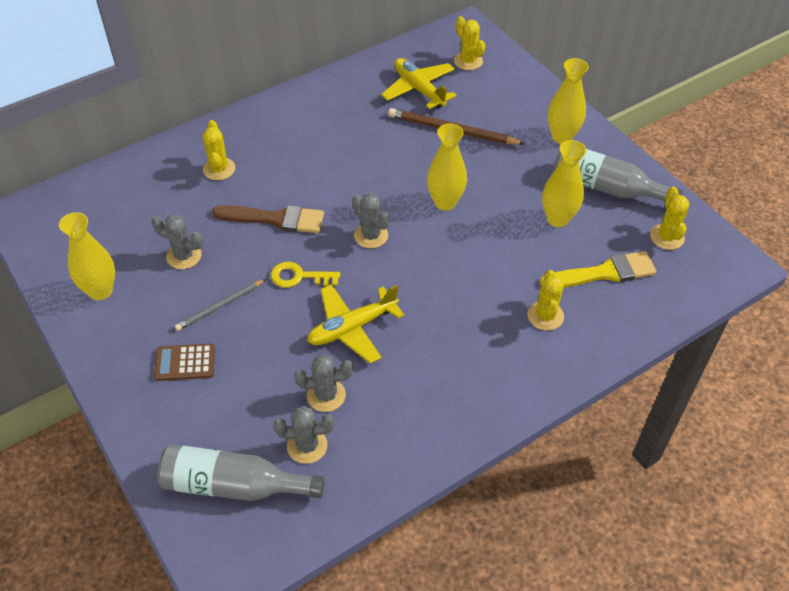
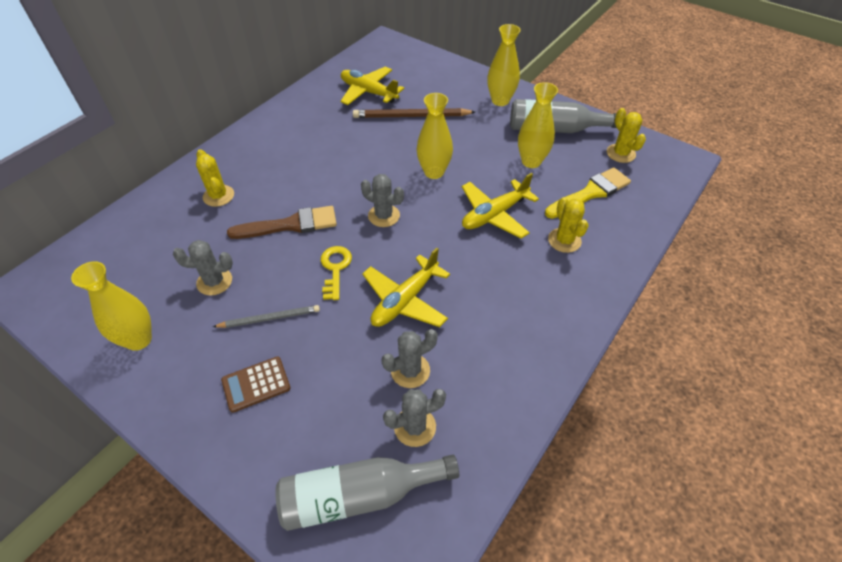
camera: 20 degrees left, 0 degrees up
(220, 306) = (270, 318): grey pencil -> grey pencil turned 135 degrees counterclockwise
(299, 277) = (335, 269): yellow key -> yellow key turned 105 degrees clockwise
(468, 61) = (398, 64): yellow cactus -> none
(485, 267) = (494, 215): none -> yellow plane

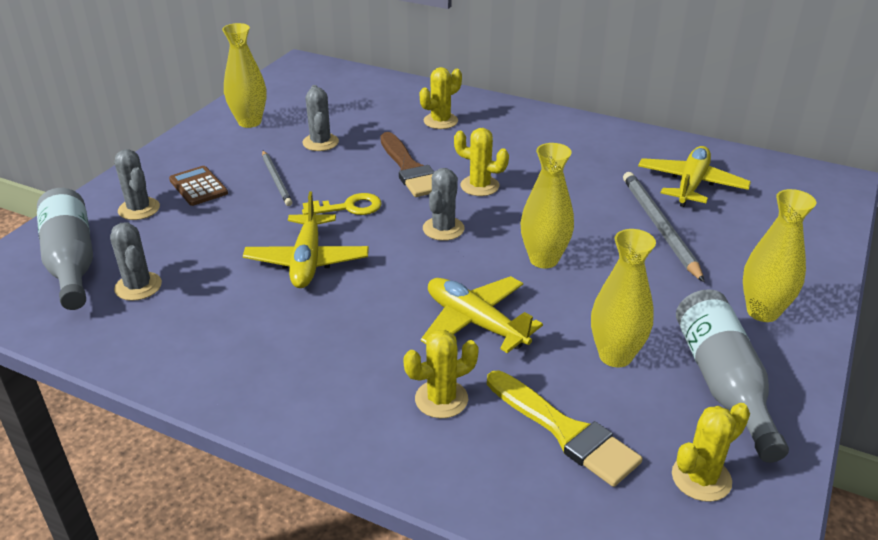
camera: 80 degrees right, 15 degrees down
(332, 188) = (479, 186): none -> yellow cactus
(405, 300) = (307, 261): yellow plane -> yellow plane turned 120 degrees counterclockwise
(410, 370) = (208, 276): grey cactus -> grey cactus (139, 209)
(411, 116) = (659, 227): brown pencil -> grey pencil

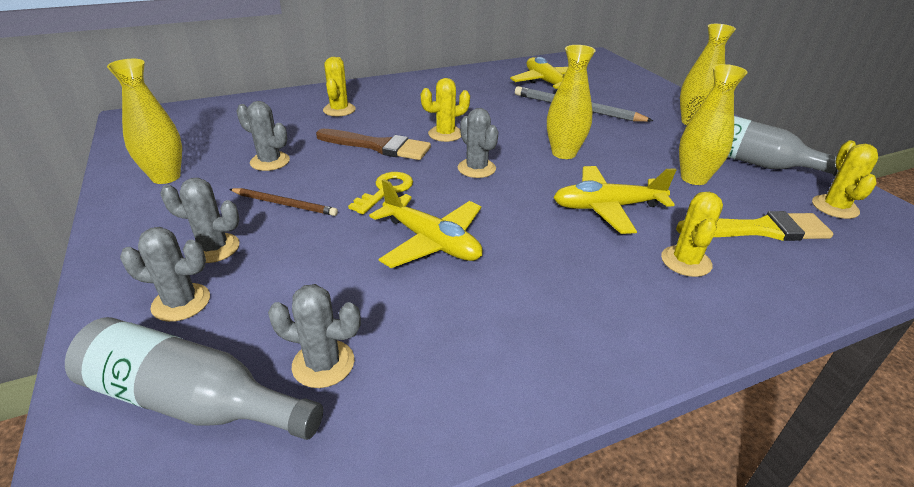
camera: 50 degrees left, 0 degrees up
(198, 187) = (214, 248): brown calculator -> grey cactus
(276, 180) = (285, 204): grey pencil -> brown pencil

